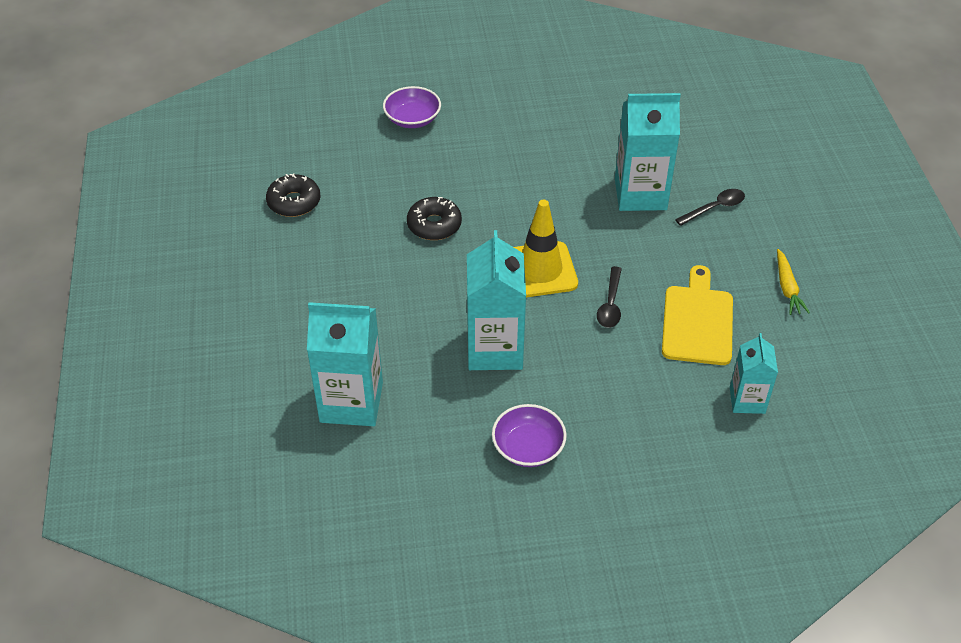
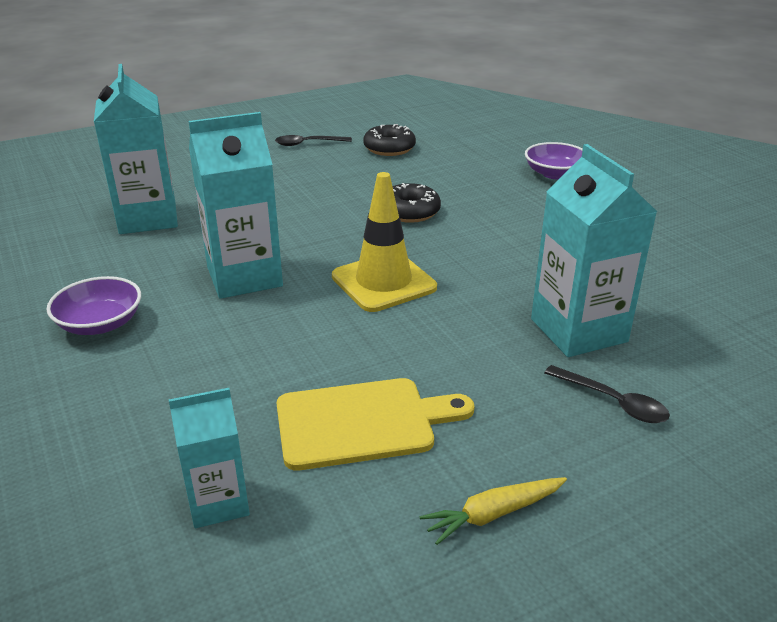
camera: 70 degrees right, 15 degrees down
(610, 304) = (355, 341): black spoon -> black spoon (308, 144)

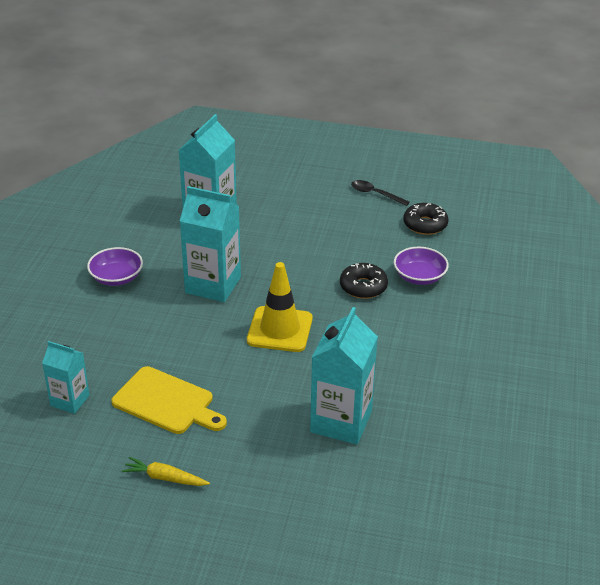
camera: 40 degrees right, 5 degrees up
(555, 174) = (510, 306): purple bowl -> purple bowl (419, 276)
(612, 402) = (295, 468): black spoon -> none

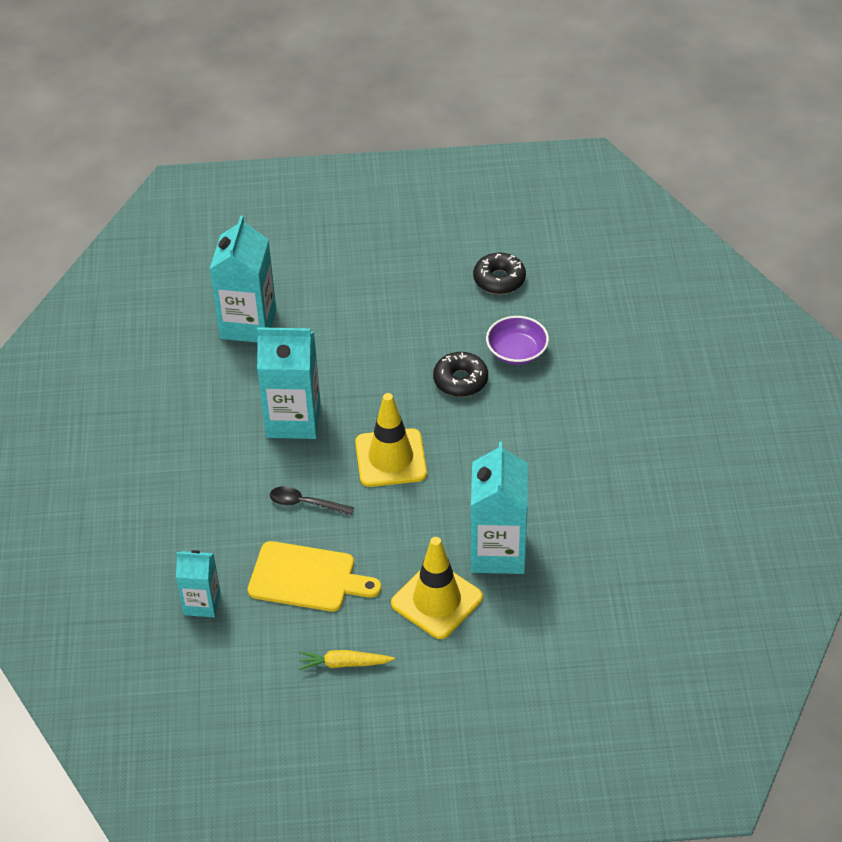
camera: 15 degrees left, 10 degrees up
(116, 277) = (179, 437): purple bowl -> none
(270, 447) = (437, 600): none -> yellow traffic cone
(375, 194) = (428, 250): black spoon -> black spoon (305, 503)

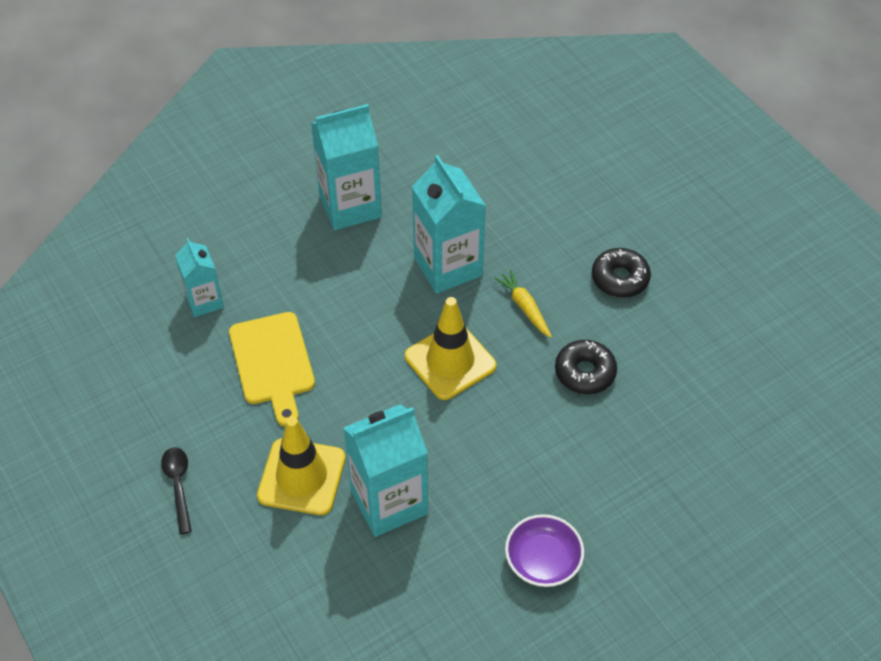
camera: 60 degrees right, 5 degrees up
(248, 324) = (537, 181): turquoise carton -> turquoise carton (350, 206)
(305, 503) = (356, 322): black spoon -> black spoon (178, 486)
(344, 664) = (191, 436): yellow carrot -> yellow carrot (524, 307)
(499, 279) = (742, 344): black donut -> black donut (620, 279)
(517, 351) = (656, 403): purple bowl -> purple bowl (543, 560)

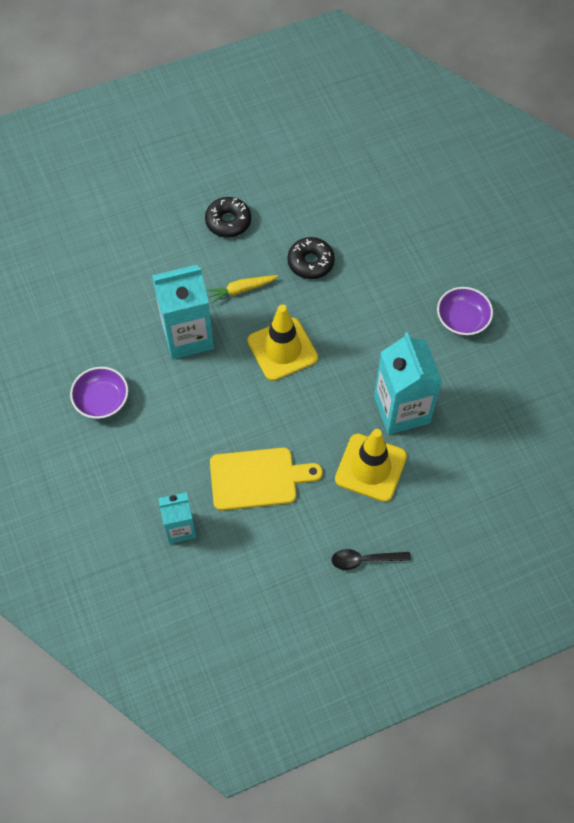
camera: 80 degrees left, 10 degrees up
(350, 206) = (102, 400): turquoise carton -> purple bowl

